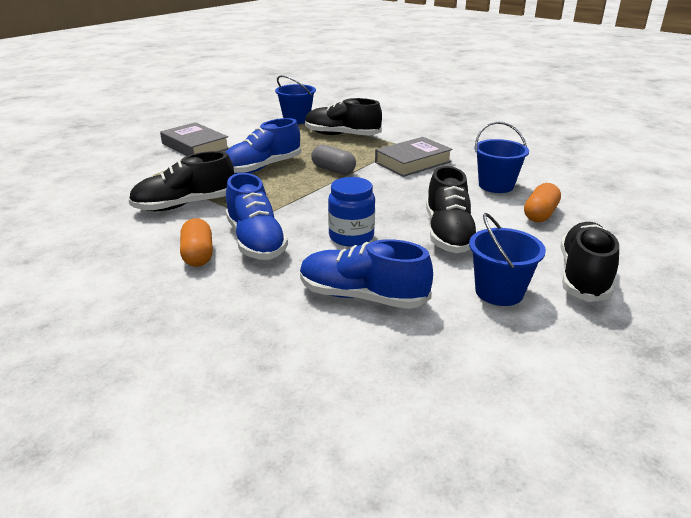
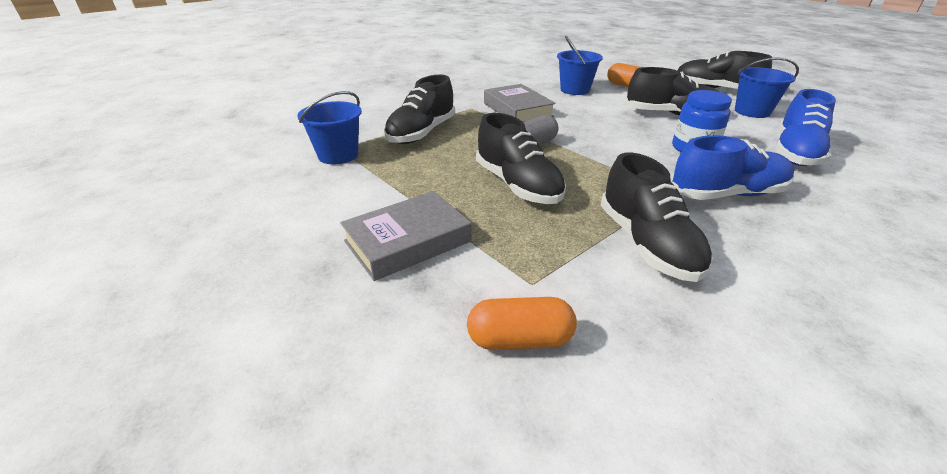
camera: 80 degrees left, 5 degrees up
(198, 255) = (779, 230): orange capsule -> orange capsule (520, 339)
(262, 168) = (517, 185): blue shoe -> black shoe

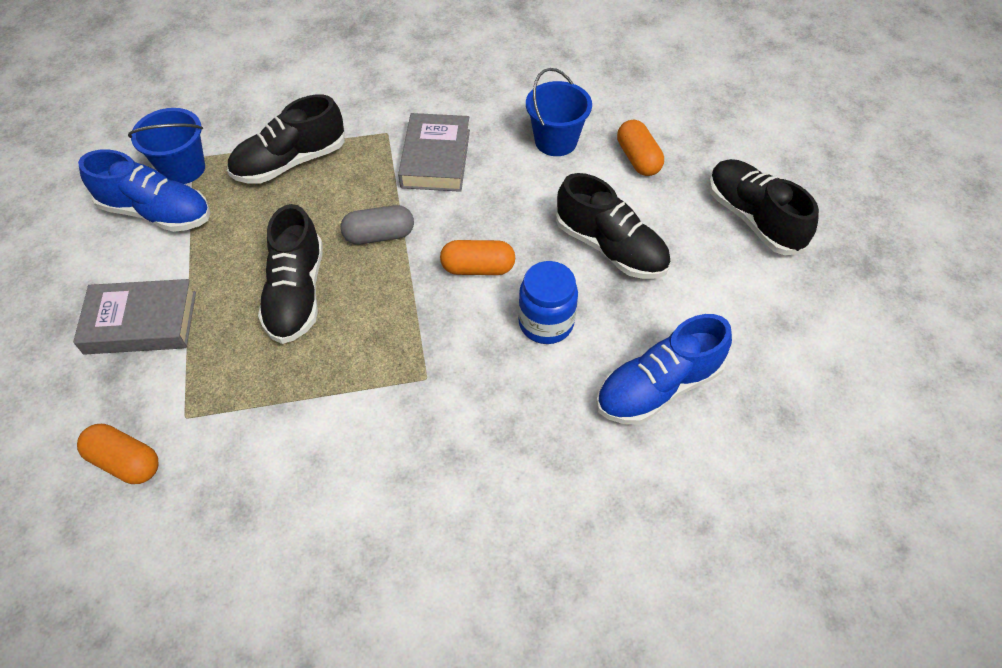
camera: 30 degrees right, 20 degrees up
(616, 140) = (478, 268): none -> orange capsule
(647, 244) = (319, 427): black shoe -> none
(726, 194) = (478, 407): blue shoe -> blue shoe (156, 212)
(752, 112) = (729, 289): blue bucket -> none

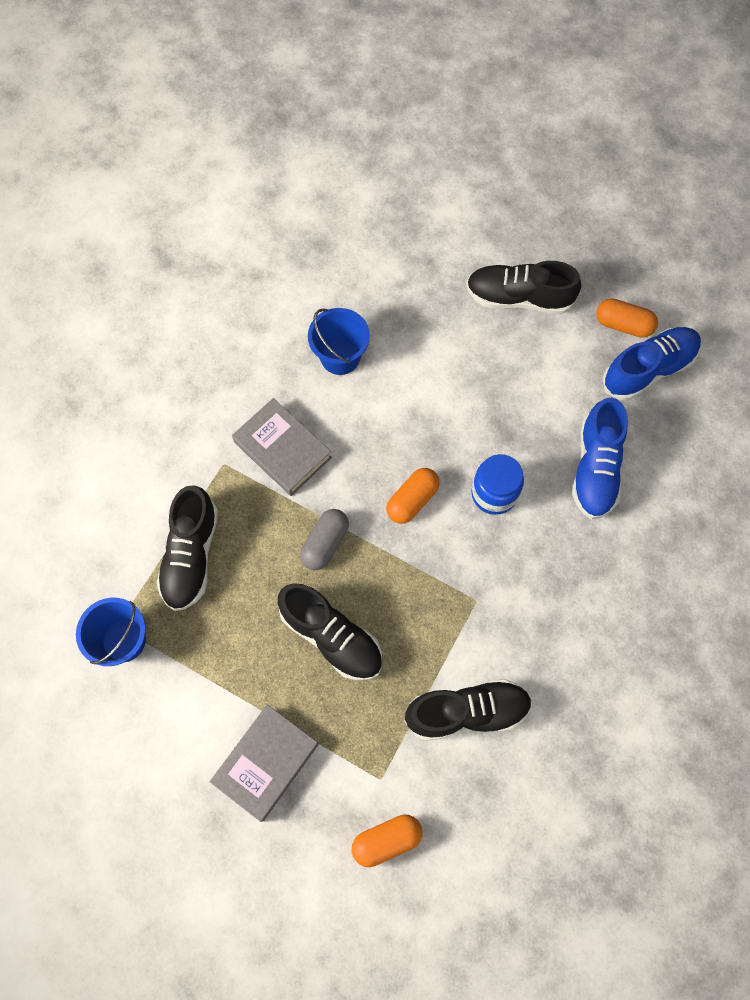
camera: 50 degrees left, 15 degrees up
(156, 212) = (157, 689): blue shoe -> blue shoe (648, 369)
(610, 248) = (467, 404): black shoe -> black shoe (467, 712)
(638, 159) = (405, 319): orange capsule -> orange capsule (623, 325)

